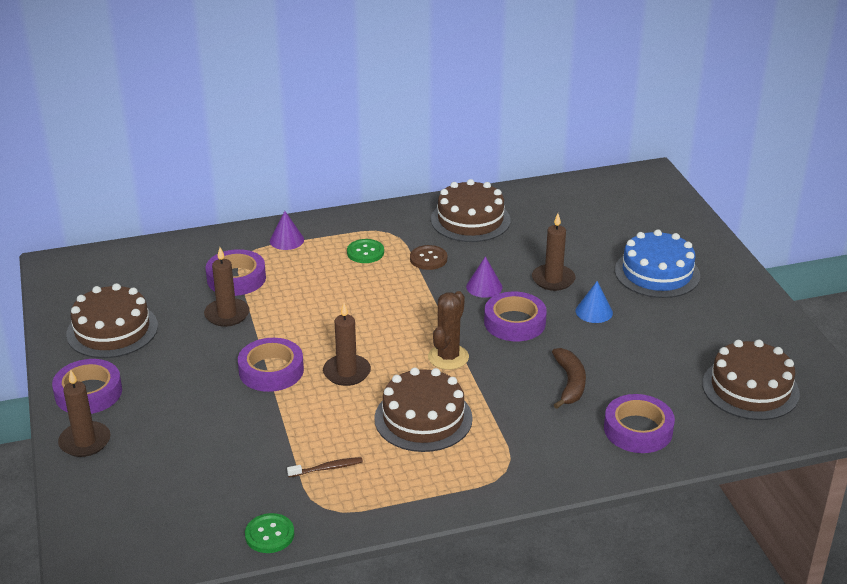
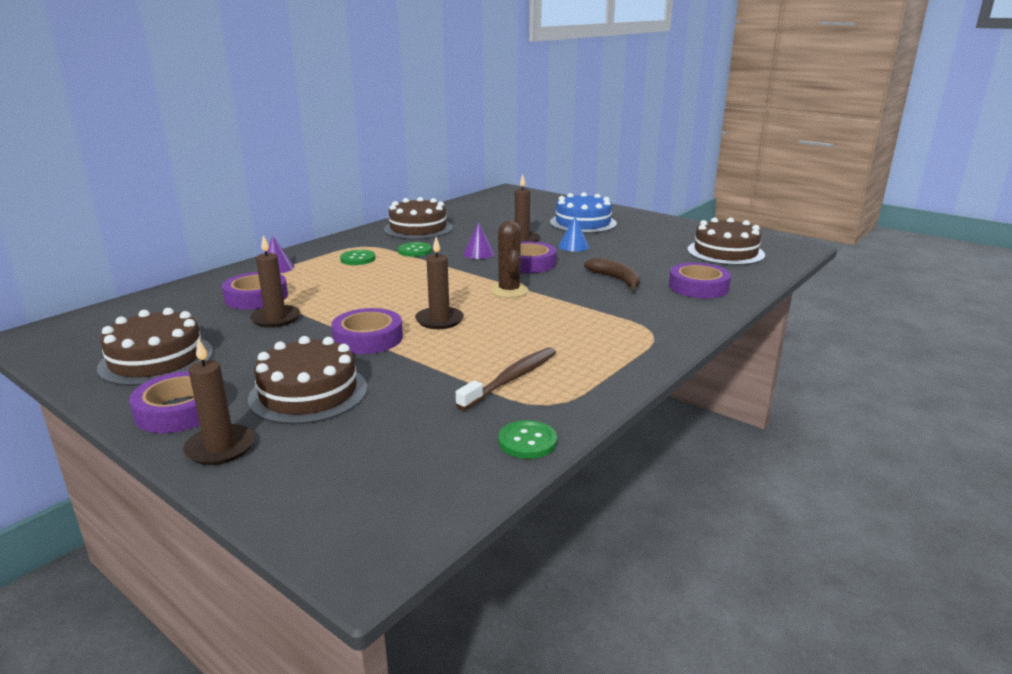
camera: 35 degrees left, 10 degrees down
(327, 468) = (511, 379): brown toothbrush -> brown toothbrush, size x1.76
(423, 418) = (543, 326): brown cake -> brown cake (308, 393)
(428, 259) = (414, 251): brown button -> green button

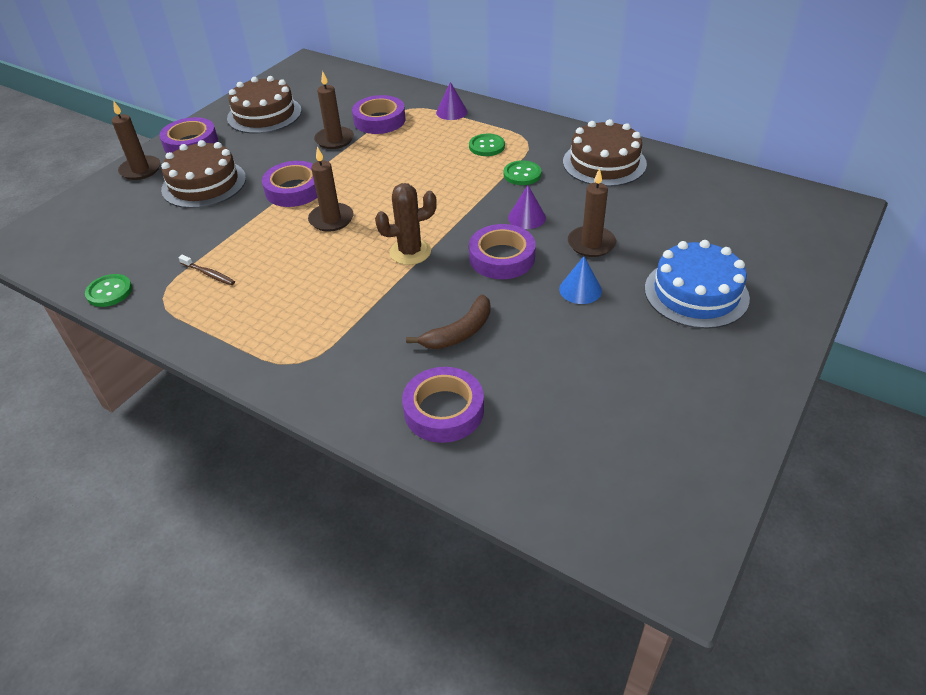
camera: 85 degrees right, 20 degrees up
(511, 379) = (209, 274): brown toothbrush -> brown toothbrush, size x0.57
(725, 252) = (607, 454): brown cake -> none

